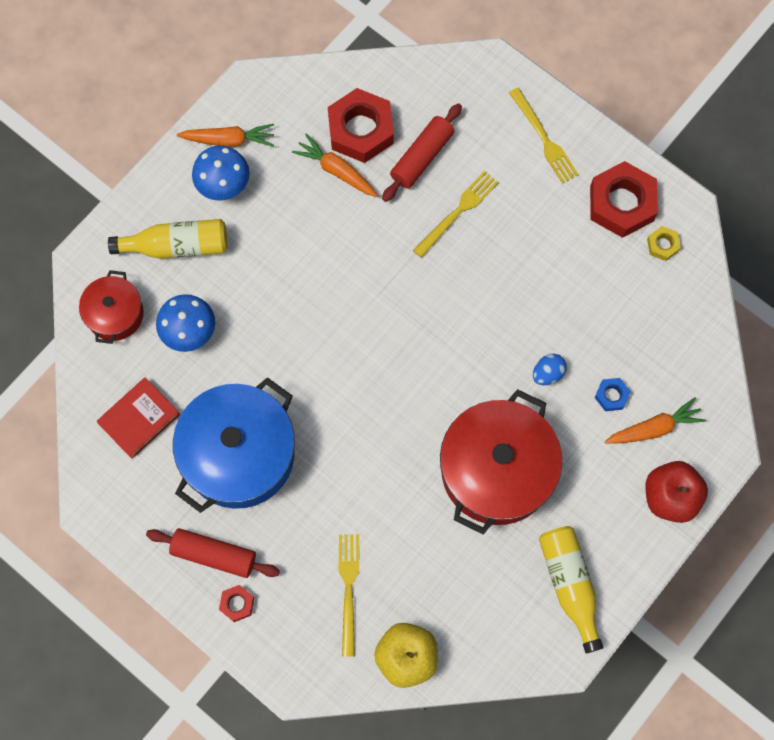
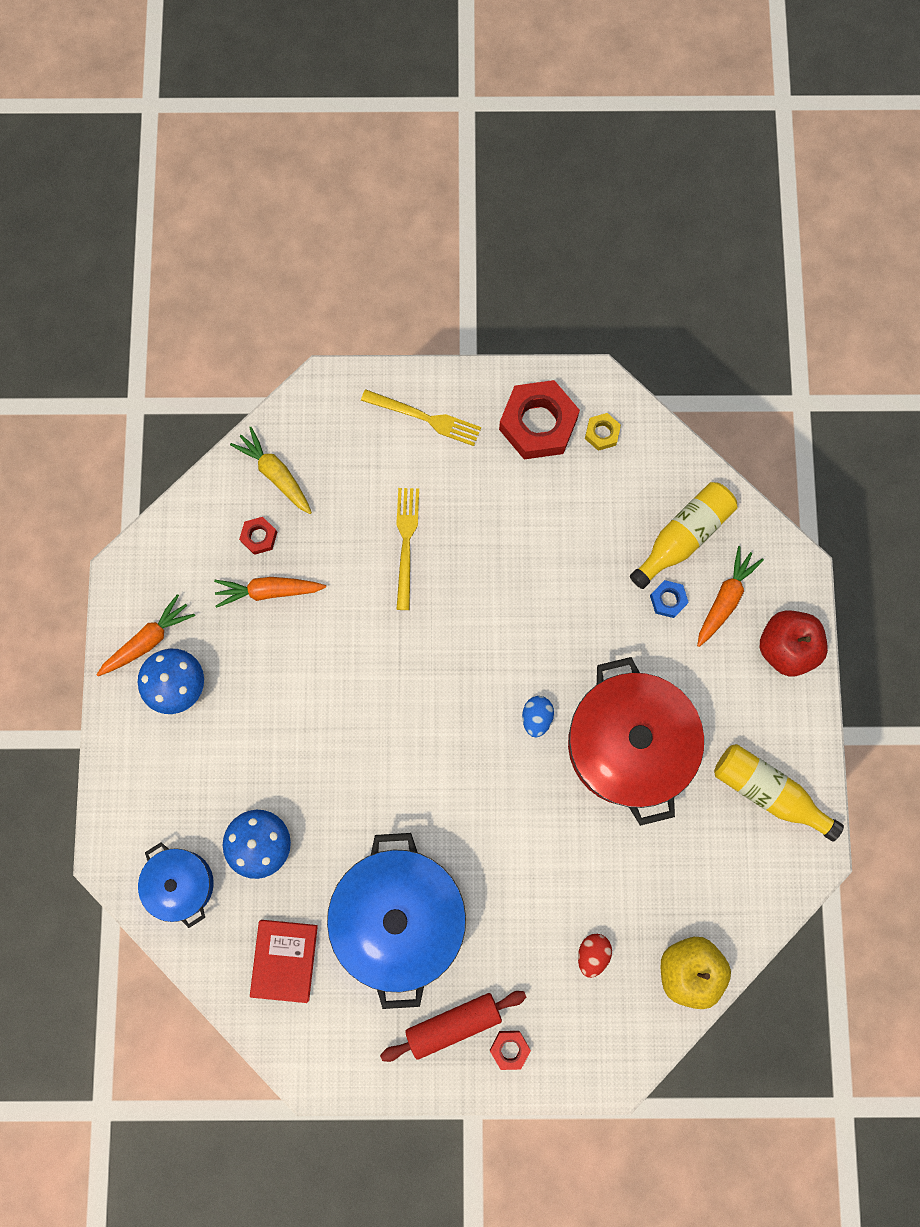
camera: 40 degrees left, 5 degrees up
(115, 314) = (181, 884): red pot -> blue pot
(177, 246) = (184, 775): yellow bottle -> yellow bottle (683, 536)
(348, 589) = (592, 953): yellow fork -> red egg
(360, 130) = (259, 537): red nut -> red nut, size x0.46
(407, 97) = (275, 474): none -> yellow carrot
(422, 157) = (334, 519): red rolling pin -> none
(547, 373) = (600, 624): blue egg -> blue egg (536, 717)

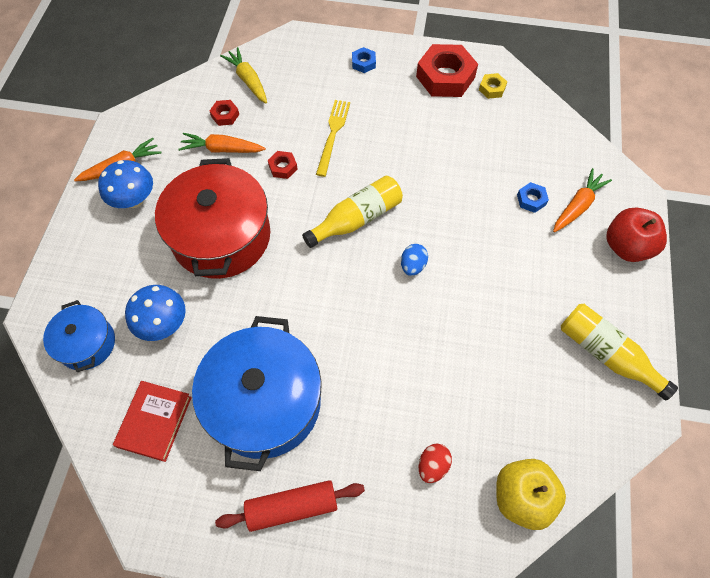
camera: 10 degrees right, 15 degrees down
(425, 418) = (363, 63): yellow fork -> blue nut
(509, 1049) = (340, 541): red nut -> red nut (283, 167)
(628, 744) = (487, 298): red pot -> red pot (221, 236)
(683, 536) = (547, 160): yellow bottle -> yellow bottle (357, 219)

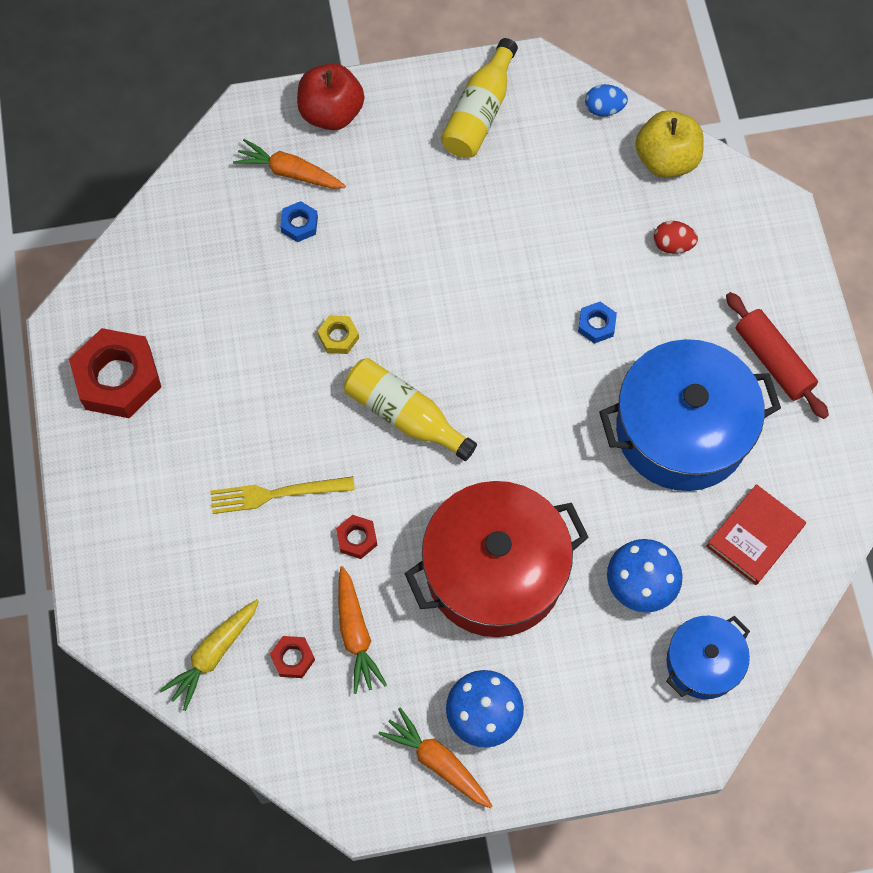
camera: 110 degrees left, 5 degrees up
(154, 422) = (754, 536): red book -> red book turned 45 degrees counterclockwise
(363, 63) = (124, 499): blue nut -> blue nut (596, 325)
(413, 266) = (447, 331): blue egg -> blue egg (604, 109)
(492, 88) = (121, 312): yellow nut -> yellow nut (338, 337)

